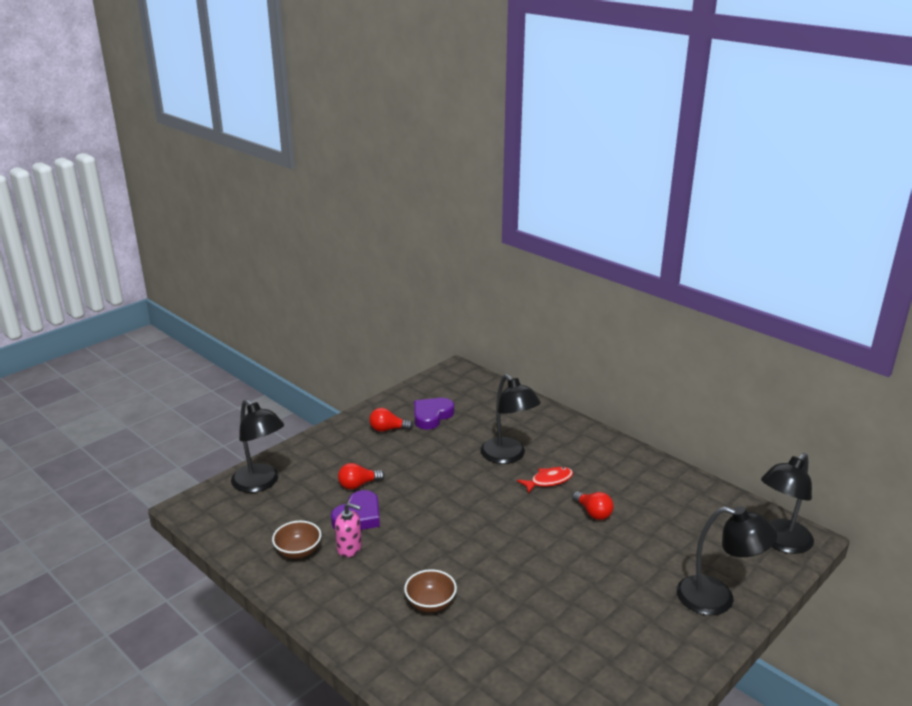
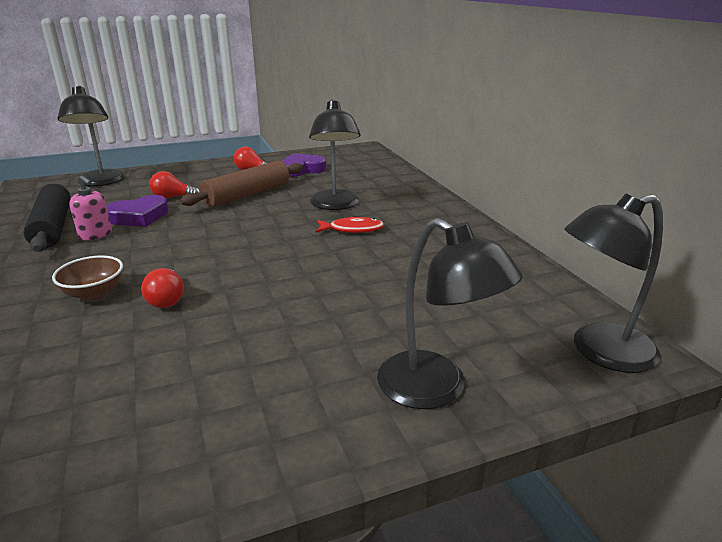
camera: 25 degrees right, 0 degrees up
(298, 551) = (52, 227): brown bowl -> black rolling pin
(421, 463) = (247, 195): none -> brown rolling pin
(593, 513) = (369, 263): red light bulb -> red light bulb (167, 299)

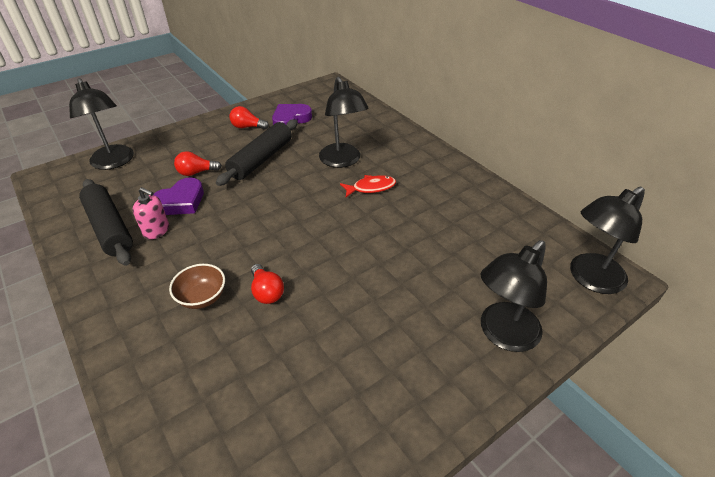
camera: 15 degrees left, 15 degrees up
(247, 195) = (261, 159): brown rolling pin -> black rolling pin
(436, 389) = (502, 335): black lamp -> black lamp turned 105 degrees clockwise

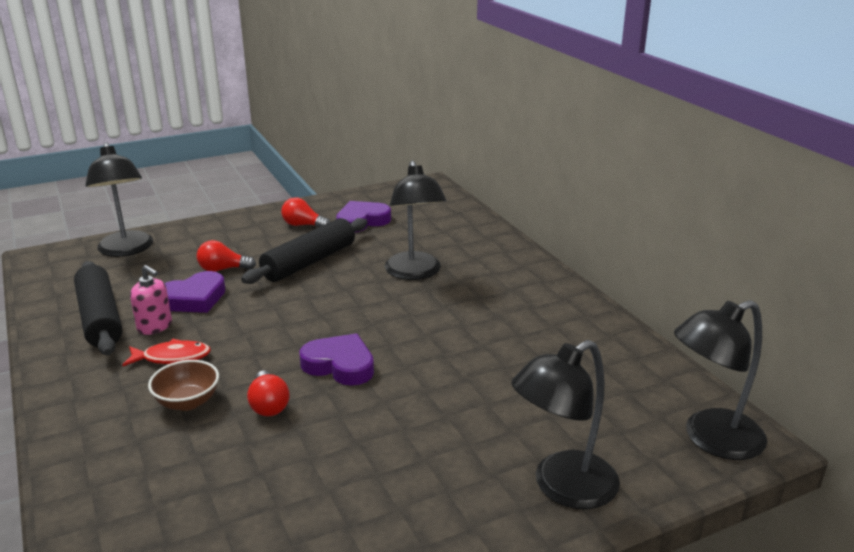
camera: 10 degrees right, 15 degrees down
(310, 248) = (340, 365): none -> purple heart
(371, 188) = (442, 306): red fish -> red fish (172, 357)

